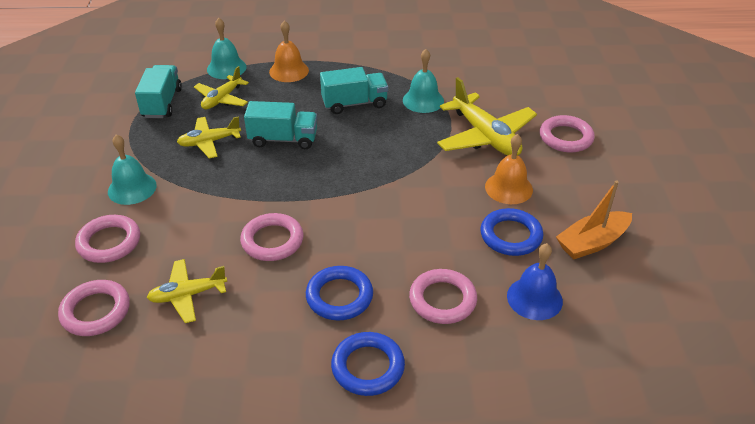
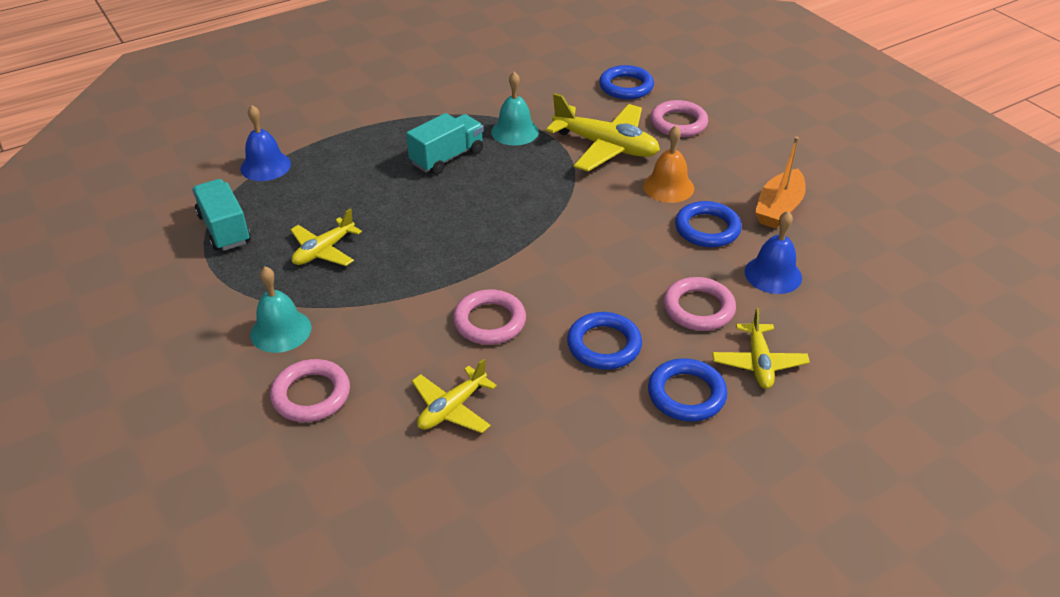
camera: 30 degrees left, 0 degrees up
(96, 311) = (367, 467): pink ring -> none
(222, 99) = (293, 201): yellow plane -> yellow plane (758, 363)
(226, 68) = (265, 166): turquoise bell -> blue bell
(283, 139) = (405, 219): turquoise truck -> none
(289, 71) = (342, 146): orange bell -> none
(547, 93) = (626, 87): none -> blue ring

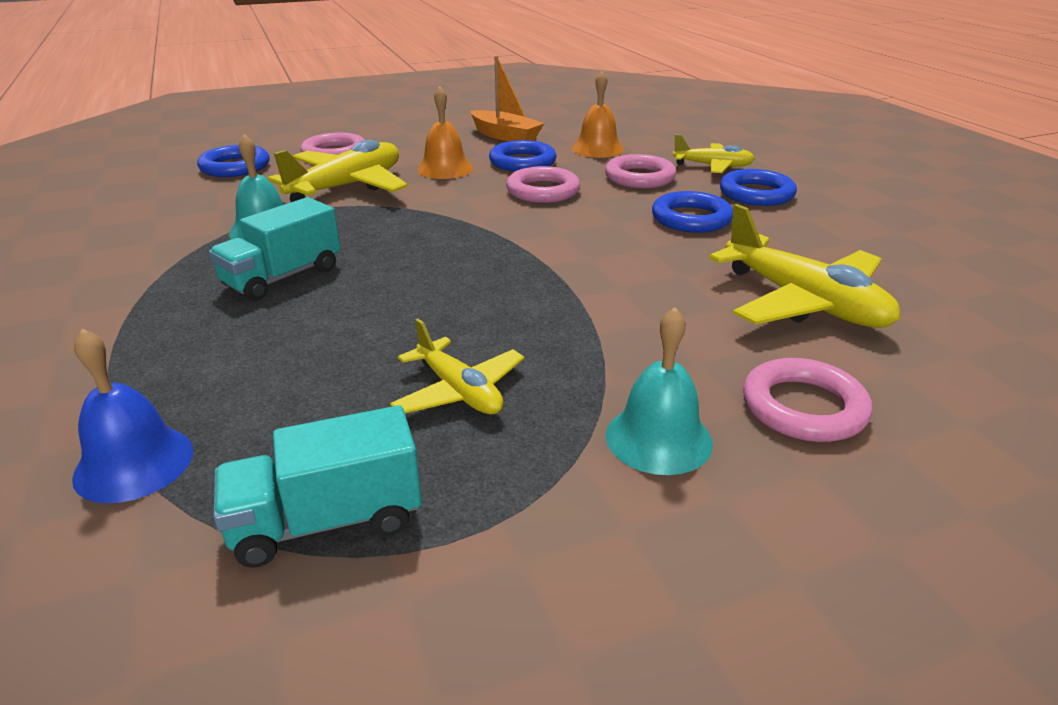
camera: 80 degrees left, 10 degrees down
(447, 157) = (283, 277): turquoise truck -> turquoise truck turned 105 degrees counterclockwise
(452, 408) = (803, 302): yellow plane -> yellow plane, size x1.68
(489, 321) = (650, 271): pink ring -> pink ring (543, 191)
(773, 274) = (597, 149): blue bell -> orange bell

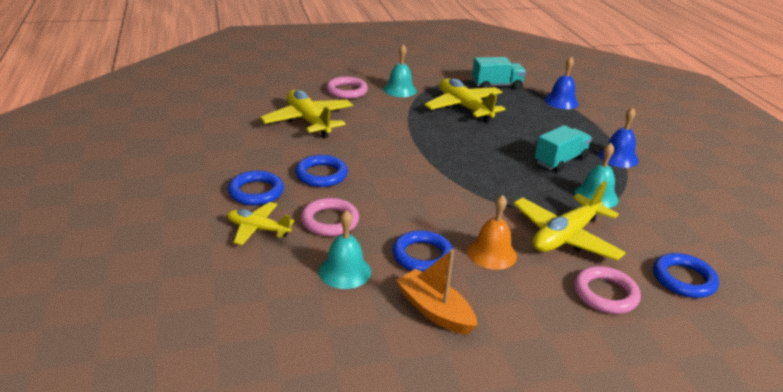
camera: 175 degrees left, 0 degrees up
(150, 296) = (618, 157): none -> blue bell
(459, 391) = (464, 107): yellow plane -> yellow plane, size x1.68
(543, 191) = (412, 213): pink ring -> none
(597, 149) = (345, 271): orange bell -> turquoise bell

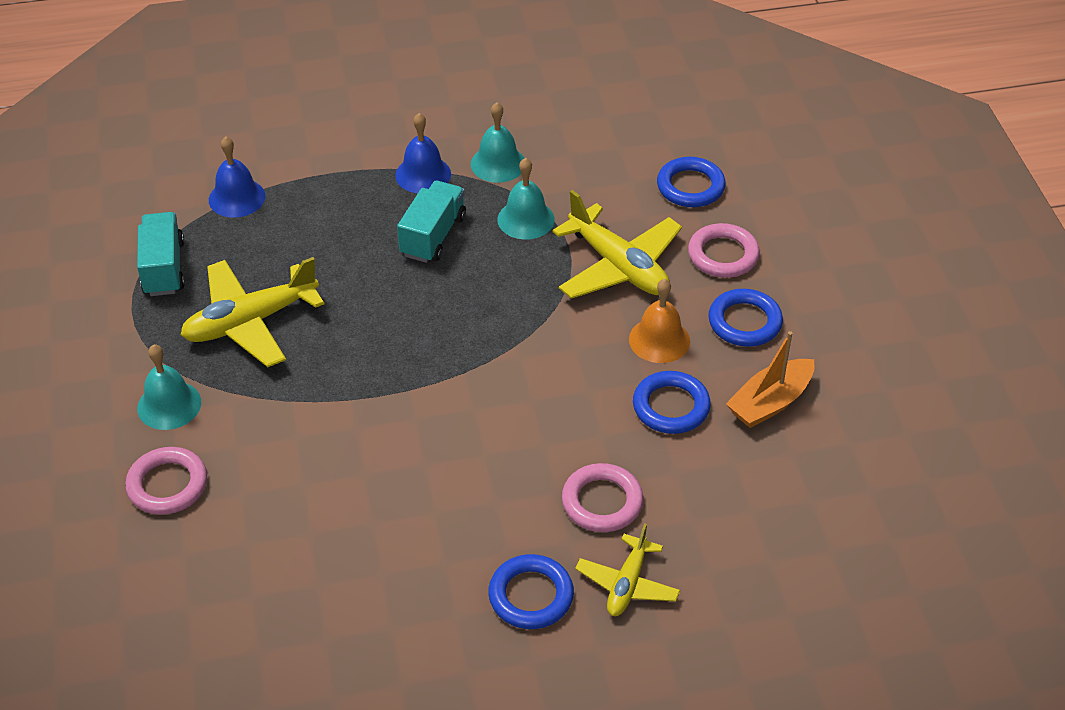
camera: 85 degrees left, 15 degrees up
(308, 121) = (292, 540): yellow plane -> none
(321, 175) = (478, 515): blue ring -> blue ring (744, 322)
(345, 271) = (709, 484): turquoise bell -> turquoise bell (498, 163)
(560, 161) = (433, 236): turquoise truck -> turquoise truck turned 60 degrees clockwise

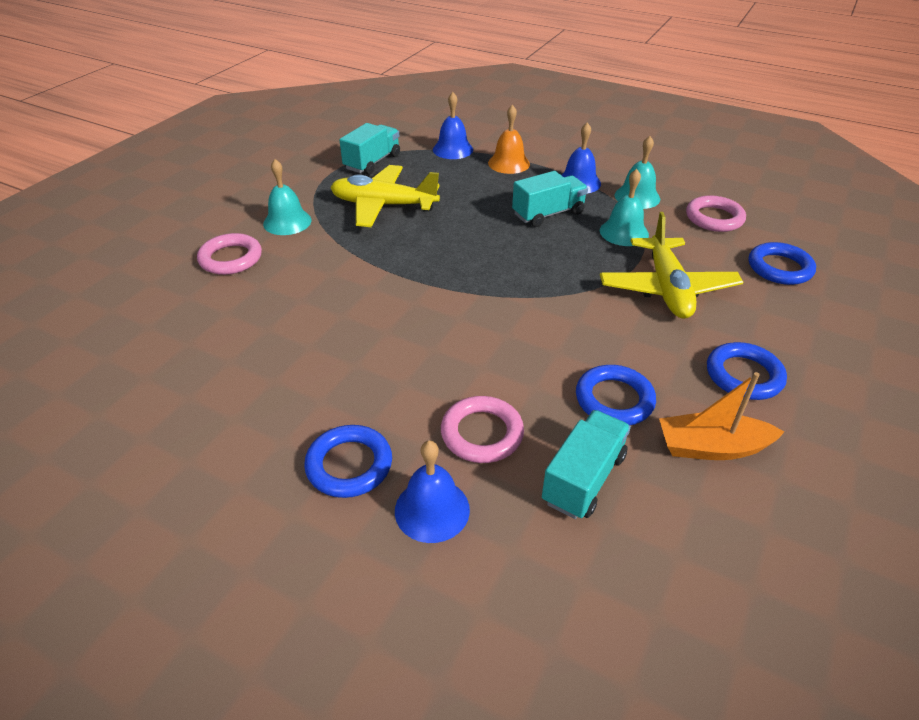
camera: 40 degrees right, 5 degrees down
(627, 584) = (432, 509): yellow plane -> blue bell
(659, 340) = (652, 349): orange bell -> orange bell (509, 163)
(707, 487) = (583, 478): none -> turquoise truck
(723, 255) = (767, 321): pink ring -> pink ring (714, 218)

